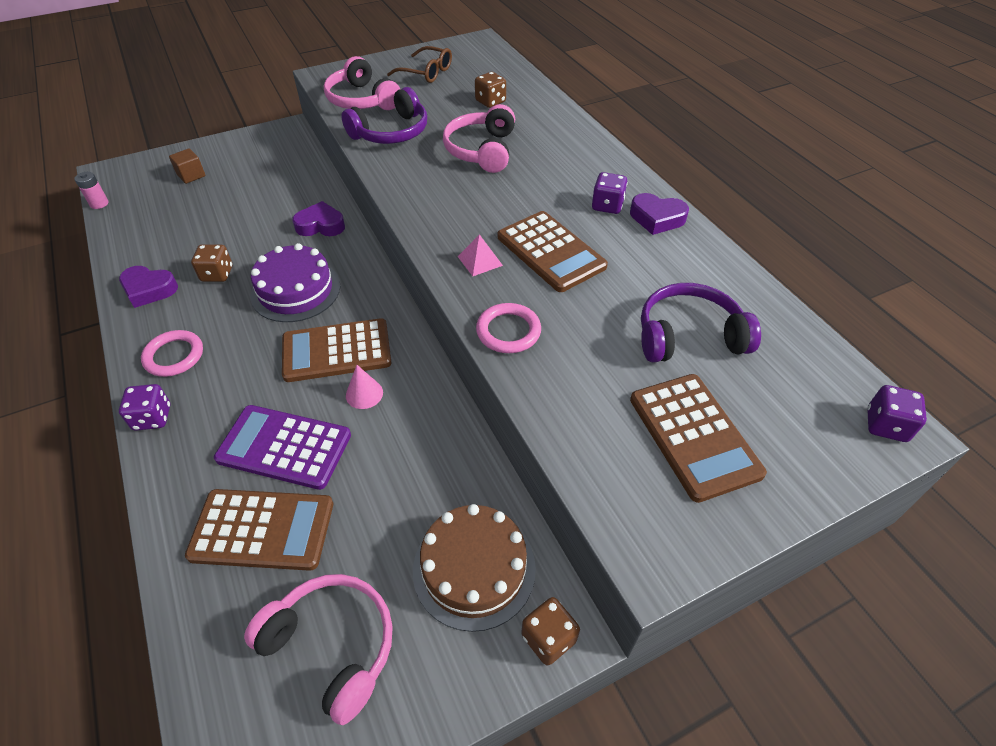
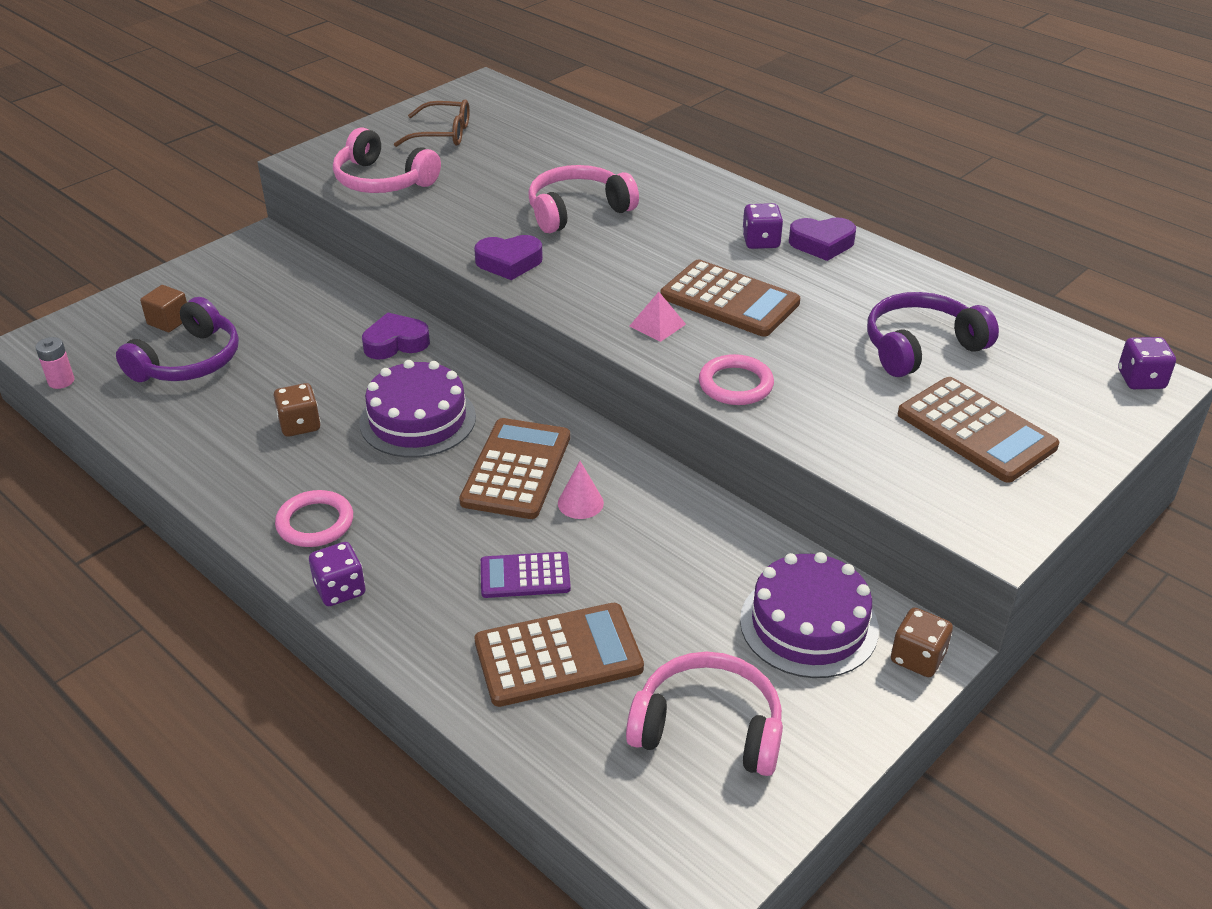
camera: 20 degrees left, 10 degrees down
(149, 290) = (221, 462): purple heart -> purple heart (509, 262)
(284, 447) = (525, 576): purple calculator -> purple calculator, size x0.61
(336, 351) = (516, 469): brown calculator -> brown calculator turned 135 degrees clockwise
(391, 132) = (450, 211): purple headphones -> purple headphones (189, 361)
(474, 568) = (809, 624): brown cake -> purple cake
(482, 150) = (577, 211): pink headphones -> pink headphones turned 75 degrees clockwise
(490, 101) = (549, 154): brown dice -> none

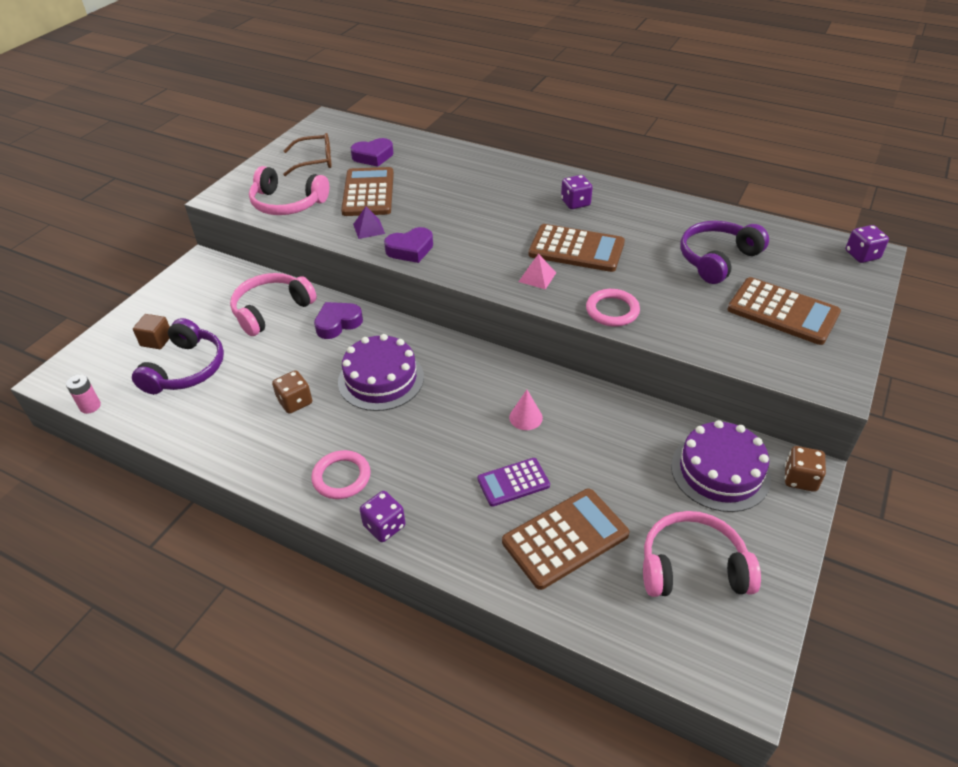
camera: 15 degrees left, 5 degrees up
(469, 228) = (369, 229): none -> purple pyramid
(516, 469) = (469, 402): brown calculator -> brown calculator (368, 193)
(577, 211) = (439, 202): pink headphones -> pink headphones (271, 310)
(822, 244) = (616, 197): purple heart -> purple heart (373, 156)

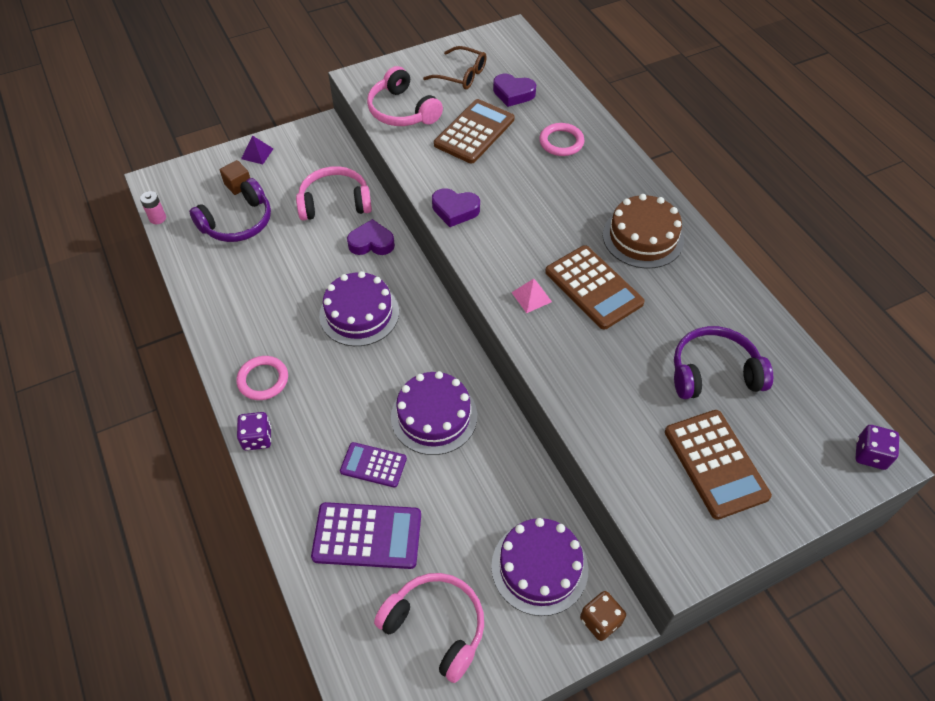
camera: 35 degrees right, 10 degrees up
(295, 402) = (284, 296): brown dice -> none
(369, 229) = (441, 171): purple pyramid -> purple pyramid (257, 153)
(525, 417) = (434, 416): pink cone -> purple cake
(565, 538) = (367, 536): brown calculator -> purple calculator
(575, 203) = (643, 237): purple dice -> brown cake
(612, 310) = (561, 368): pink ring -> pink ring (561, 142)

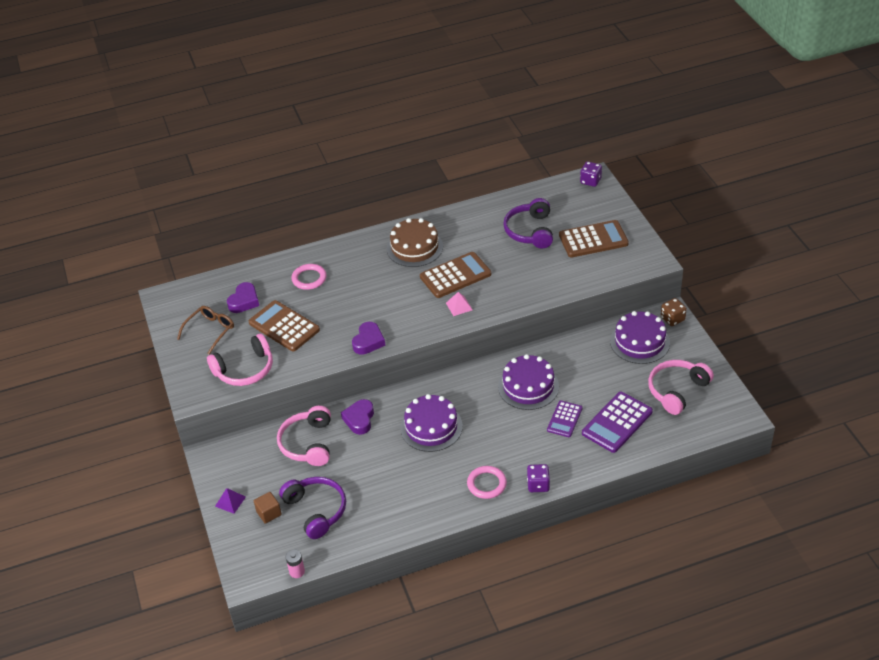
camera: 80 degrees left, 10 degrees down
(367, 536) = (617, 422): purple calculator -> purple calculator turned 150 degrees counterclockwise

